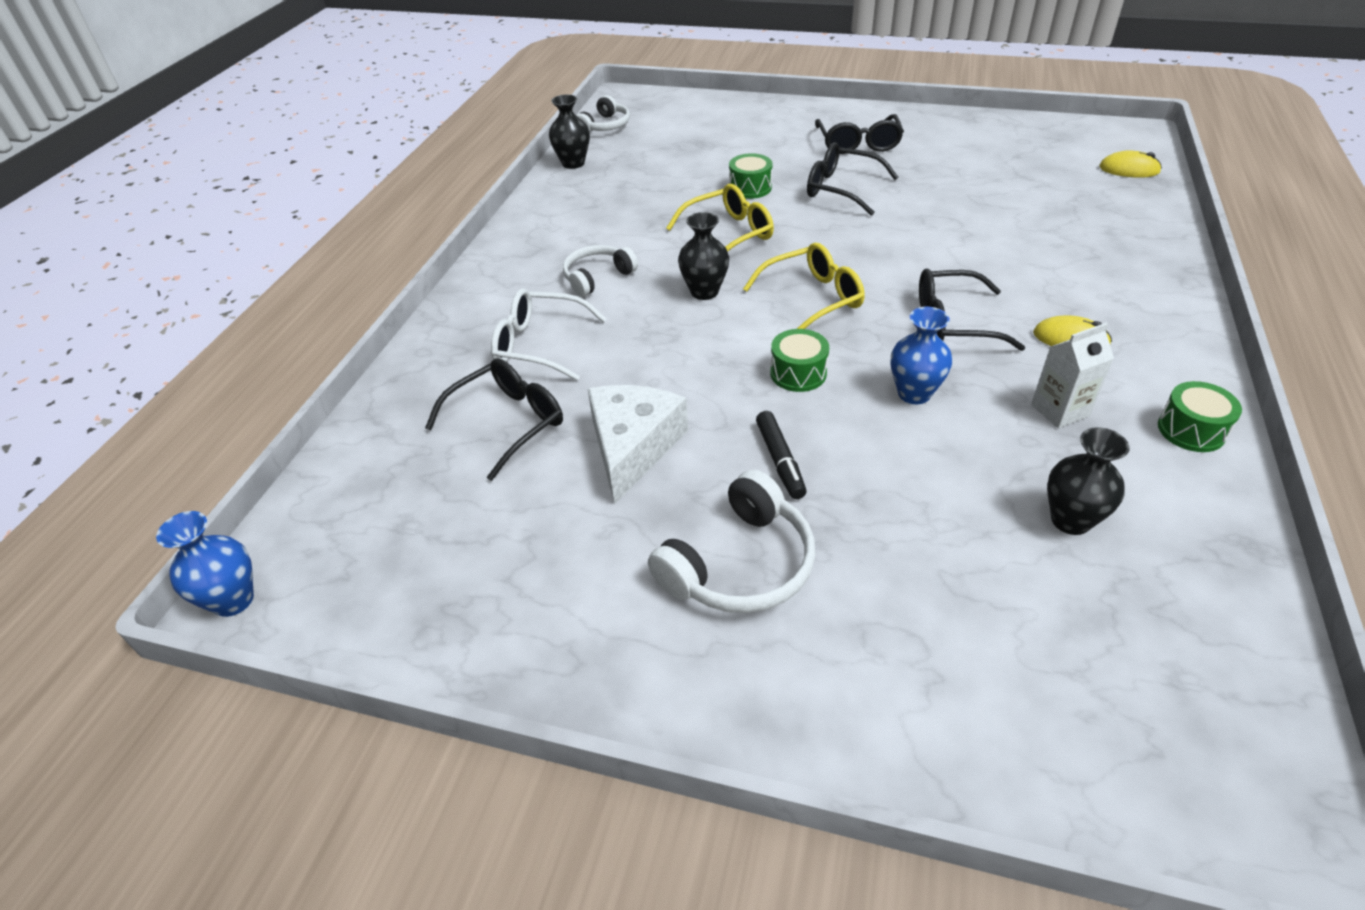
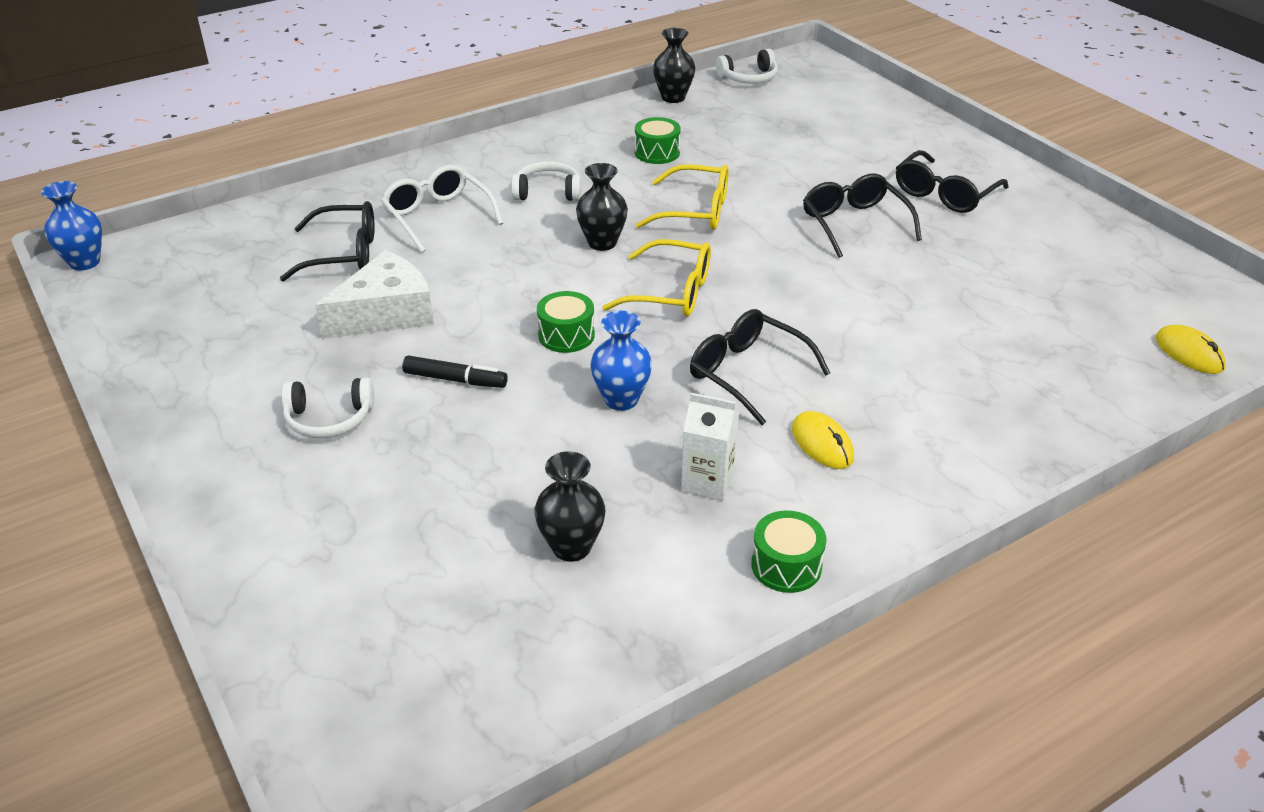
camera: 40 degrees right, 5 degrees down
(739, 564) = (329, 419): white headphones -> white headphones, size x0.65
(750, 188) = (777, 184): green drum -> green drum (657, 153)
(780, 461) = (455, 380): black marker -> black marker turned 105 degrees counterclockwise

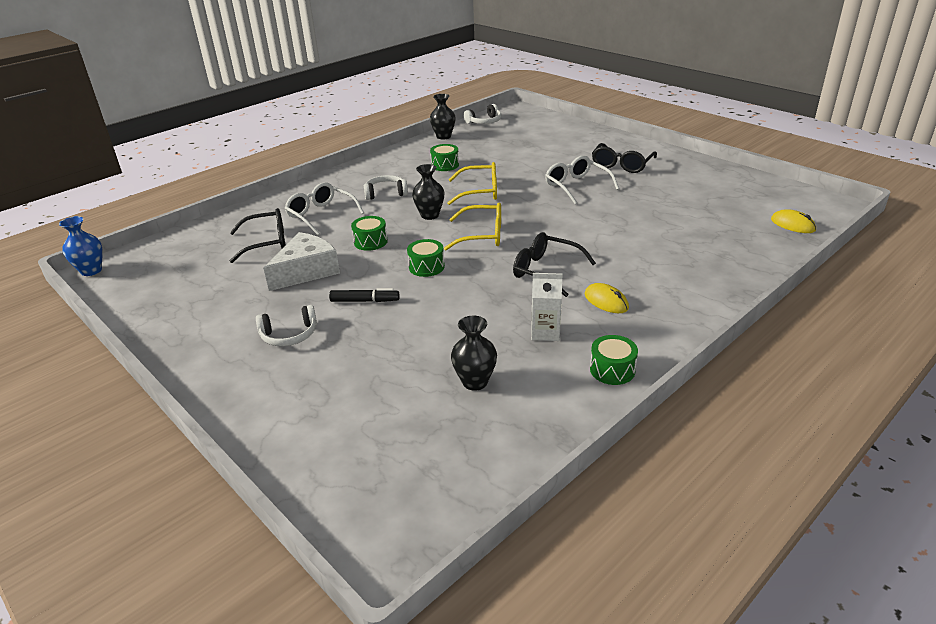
camera: 10 degrees left, 5 degrees down
(497, 276) = (370, 242): none -> green drum
(621, 399) = (474, 296): blue vase -> none
(854, 223) = (576, 186): black glasses -> white glasses

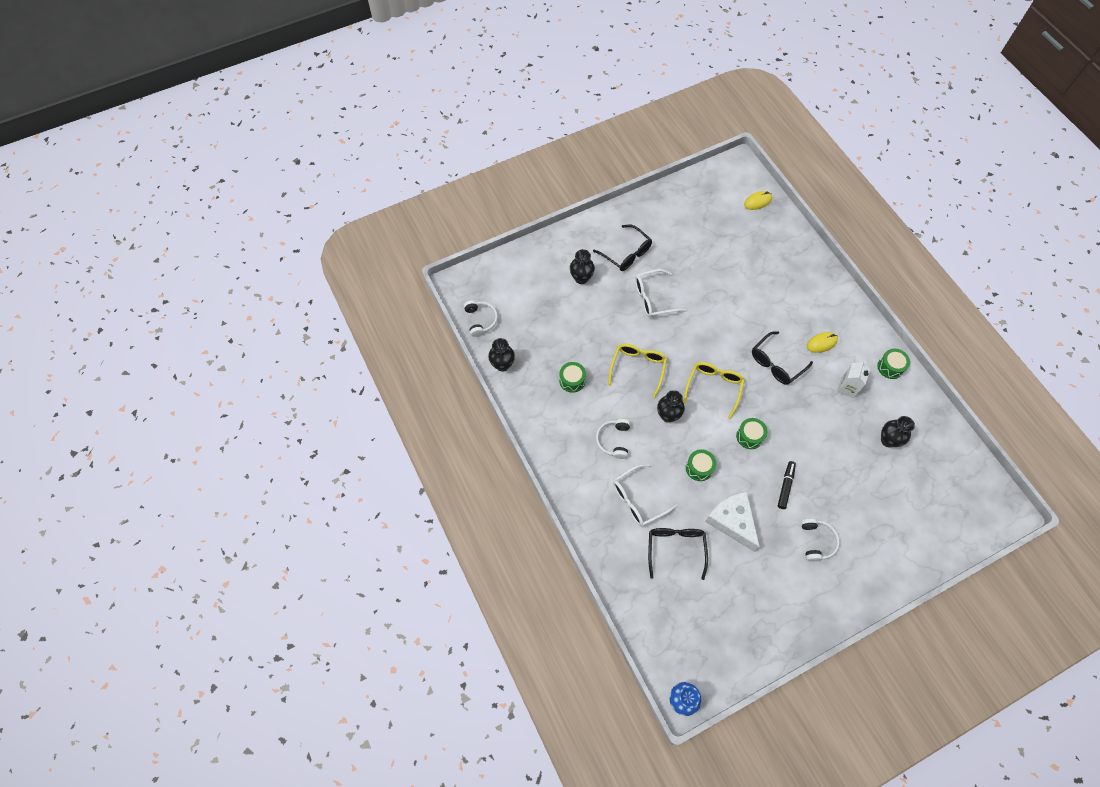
camera: 75 degrees left, 30 degrees up
(568, 150) = (581, 278): none -> black vase

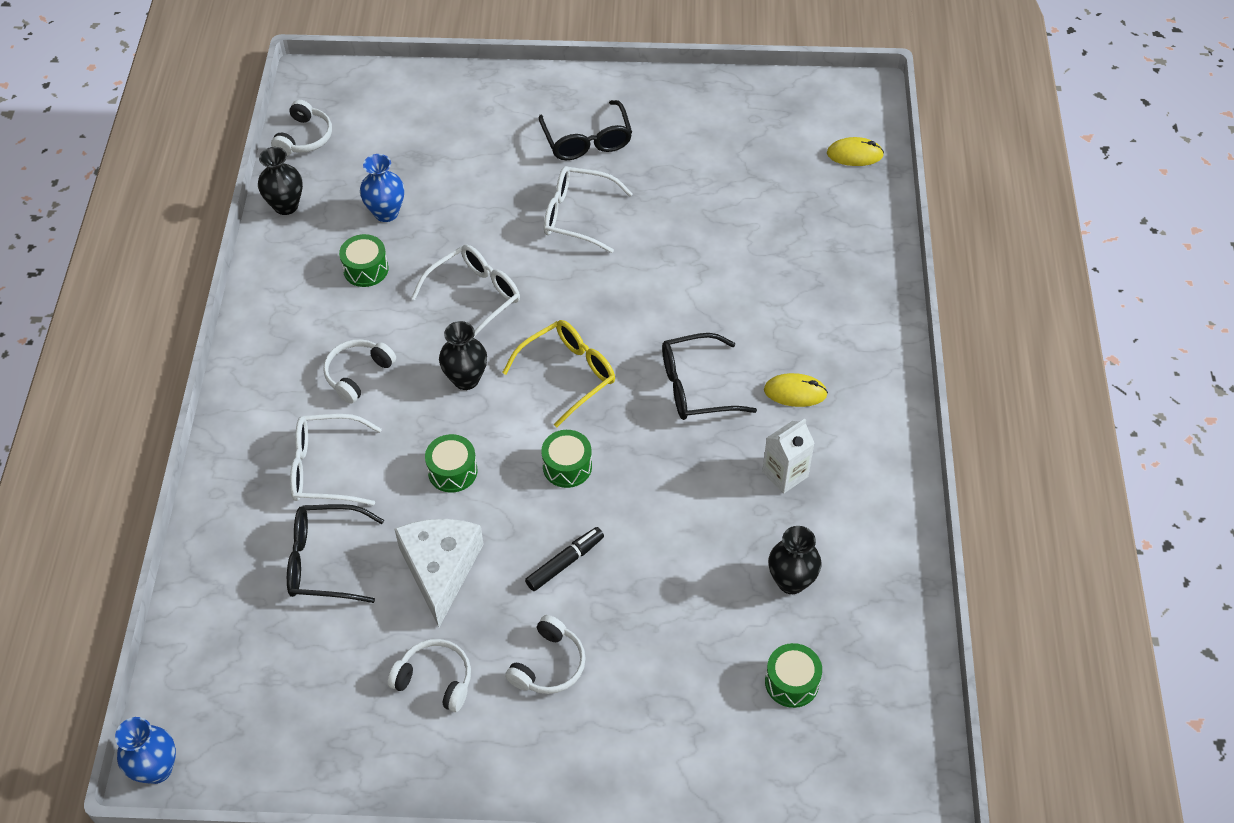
camera: 30 degrees right, 10 degrees down
(557, 343) = (386, 213): none -> blue vase
(581, 278) = (492, 145): black vase -> none
(638, 368) = (475, 296): yellow glasses -> white glasses
(675, 548) = (324, 561): black glasses -> black glasses turned 120 degrees counterclockwise
(773, 578) = (435, 680): none -> white headphones
(890, 367) = (884, 479): green drum -> green drum (791, 682)

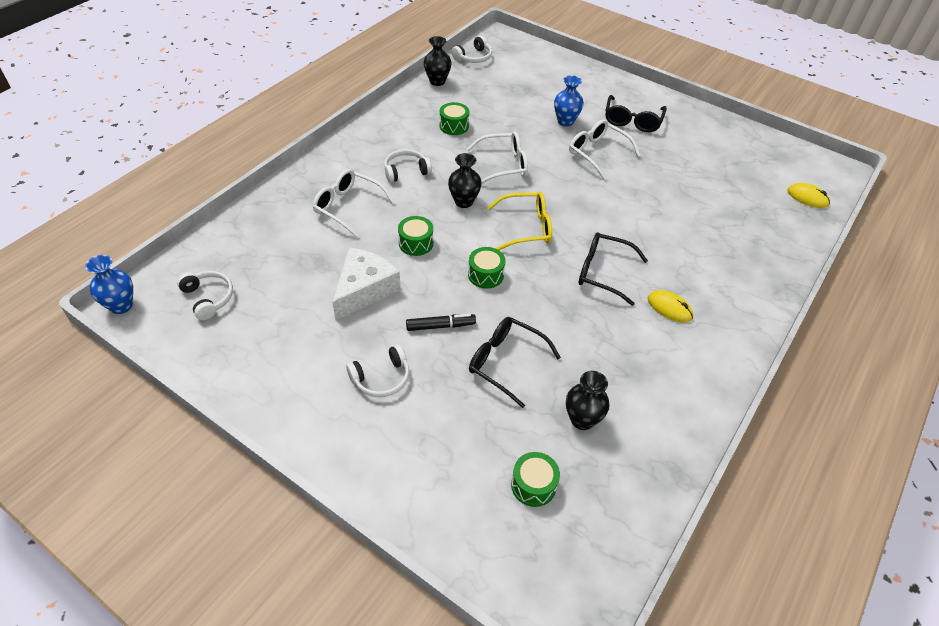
camera: 30 degrees right, 5 degrees down
(324, 561) = (305, 251): black glasses -> black glasses (505, 362)
(386, 213) = (487, 106): blue vase -> blue vase (565, 121)
(435, 680) = (308, 347): white headphones -> white headphones (208, 298)
(785, 474) = (626, 352): white carton -> none

